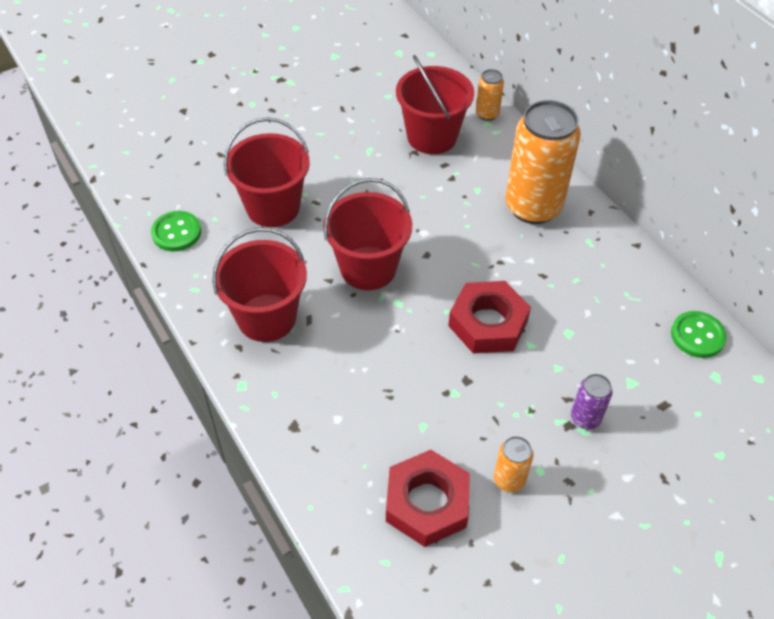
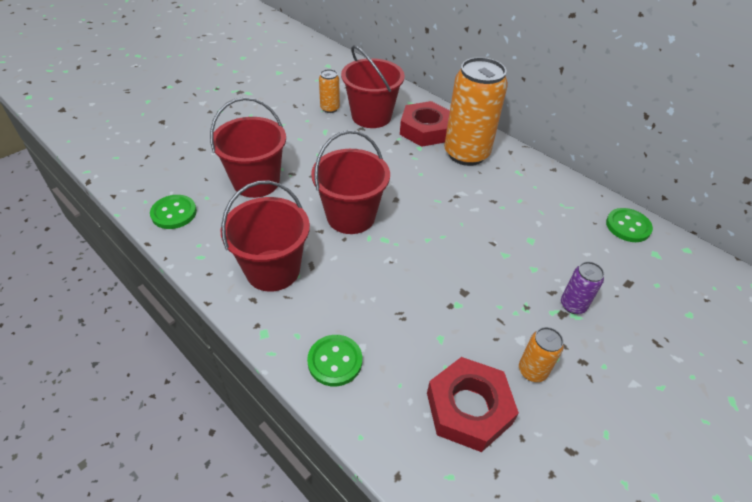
camera: 15 degrees left, 5 degrees down
(305, 428) = (335, 361): none -> green button
(487, 114) = (408, 97): orange can -> orange can (330, 108)
(488, 323) = (464, 243): red nut -> red nut (425, 130)

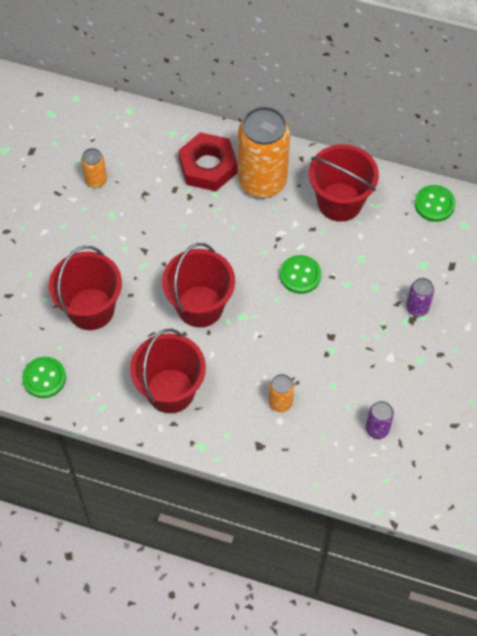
camera: 25 degrees left, 15 degrees up
(335, 361) = (267, 441): green button -> green button (300, 275)
(371, 116) = (144, 172): red bucket -> red bucket (339, 202)
(468, 408) = (377, 429): red nut -> purple can
(532, 371) = (408, 379): orange can -> orange can (280, 402)

